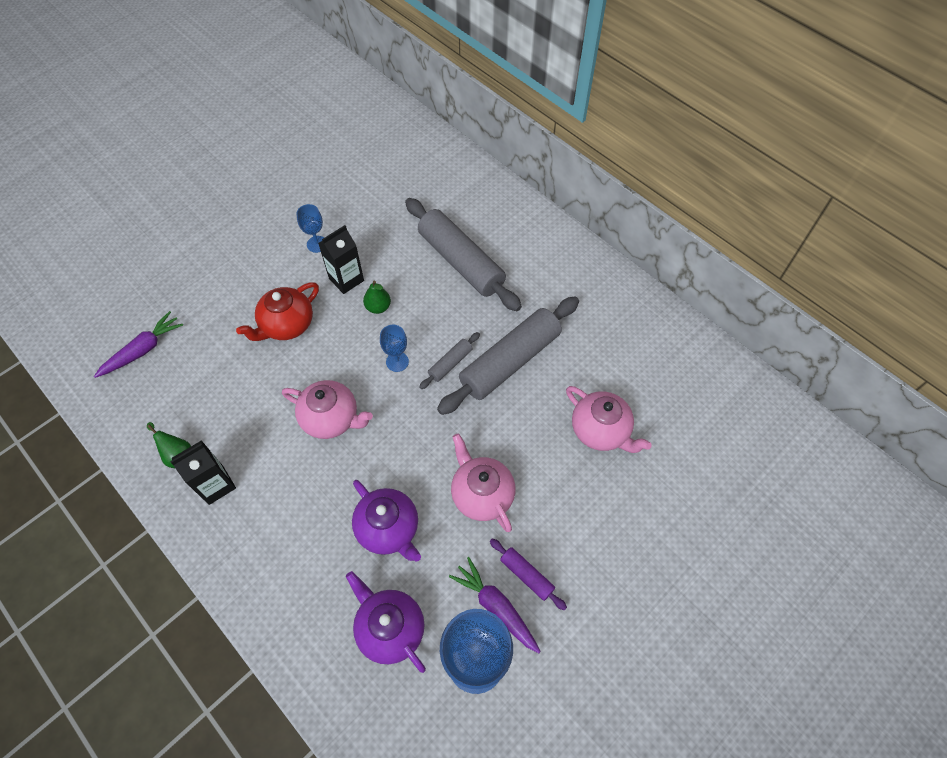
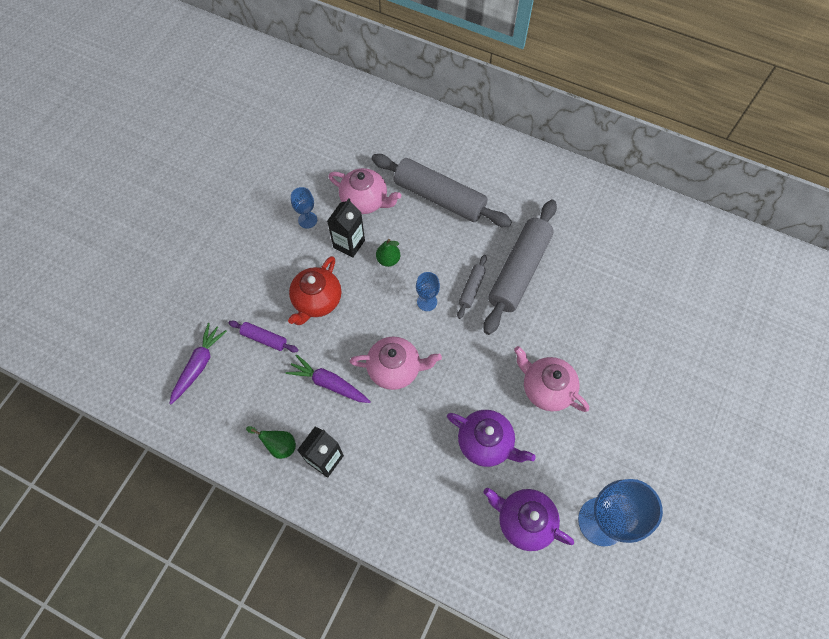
camera: 20 degrees left, 5 degrees up
(496, 607) = (597, 473): purple carrot -> purple carrot (329, 383)
(526, 575) = (609, 440): purple rolling pin -> purple rolling pin (264, 339)
(601, 431) = (615, 304): pink teapot -> pink teapot (365, 201)

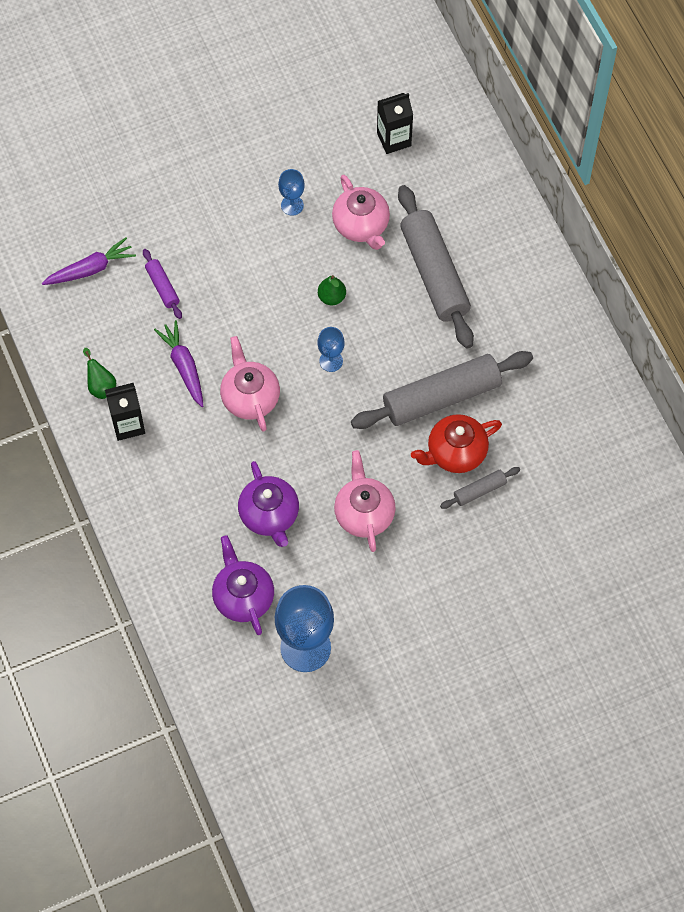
camera: 40 degrees right, 0 degrees up
(317, 301) = (235, 287): red teapot -> red teapot (455, 453)
(349, 244) = (309, 256): black carton -> black carton (394, 139)
(395, 369) = (250, 397): pink teapot -> pink teapot turned 150 degrees counterclockwise
(471, 289) = (382, 380): grey rolling pin -> grey rolling pin (479, 490)

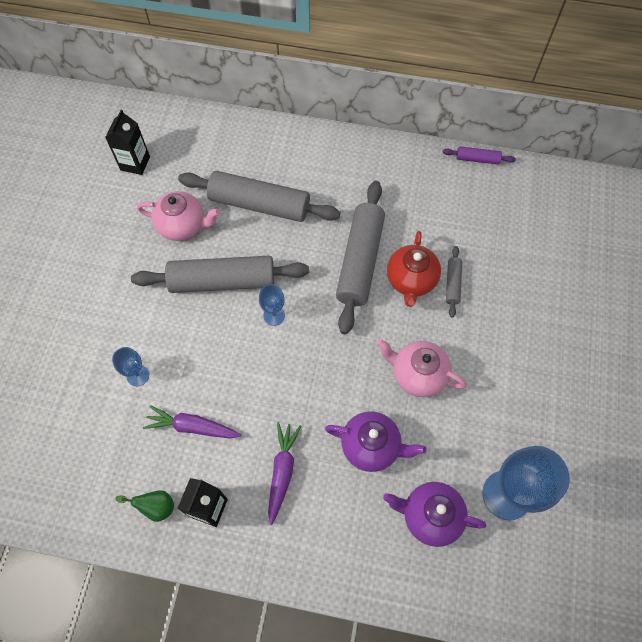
camera: 55 degrees left, 0 degrees up
(90, 269) = (46, 444): purple carrot -> purple carrot (282, 472)
(162, 287) = (111, 397): purple rolling pin -> purple rolling pin (477, 159)
(250, 397) = (259, 393): pink teapot -> none
(292, 205) = (126, 259): blue goblet -> blue goblet (138, 375)
(331, 297) = (222, 281): green pear -> grey rolling pin

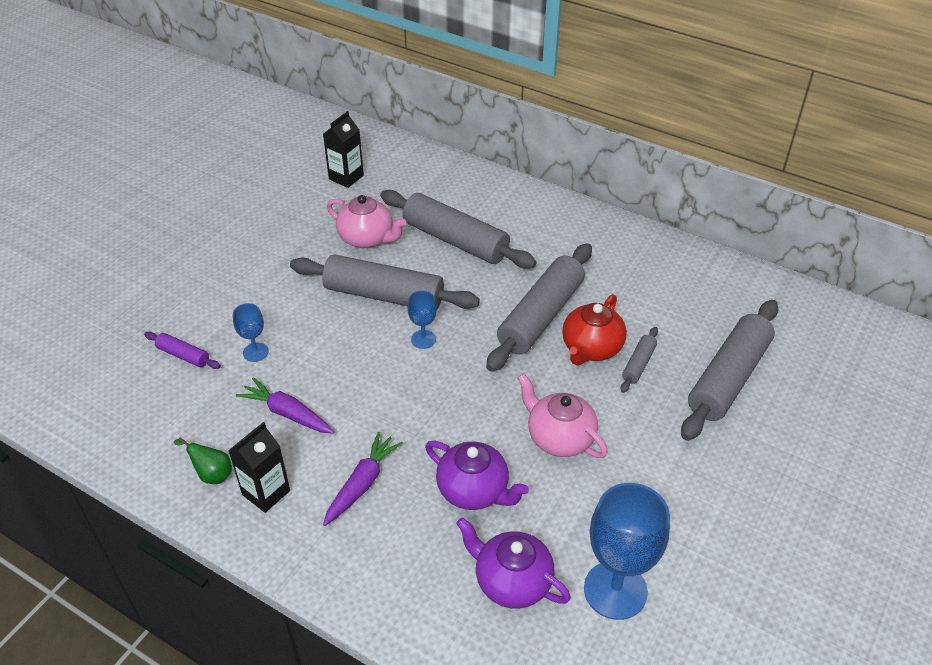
camera: 20 degrees right, 20 degrees down
(477, 159) = (717, 259): purple rolling pin -> purple rolling pin (183, 355)
(523, 275) = (728, 378): none -> grey rolling pin

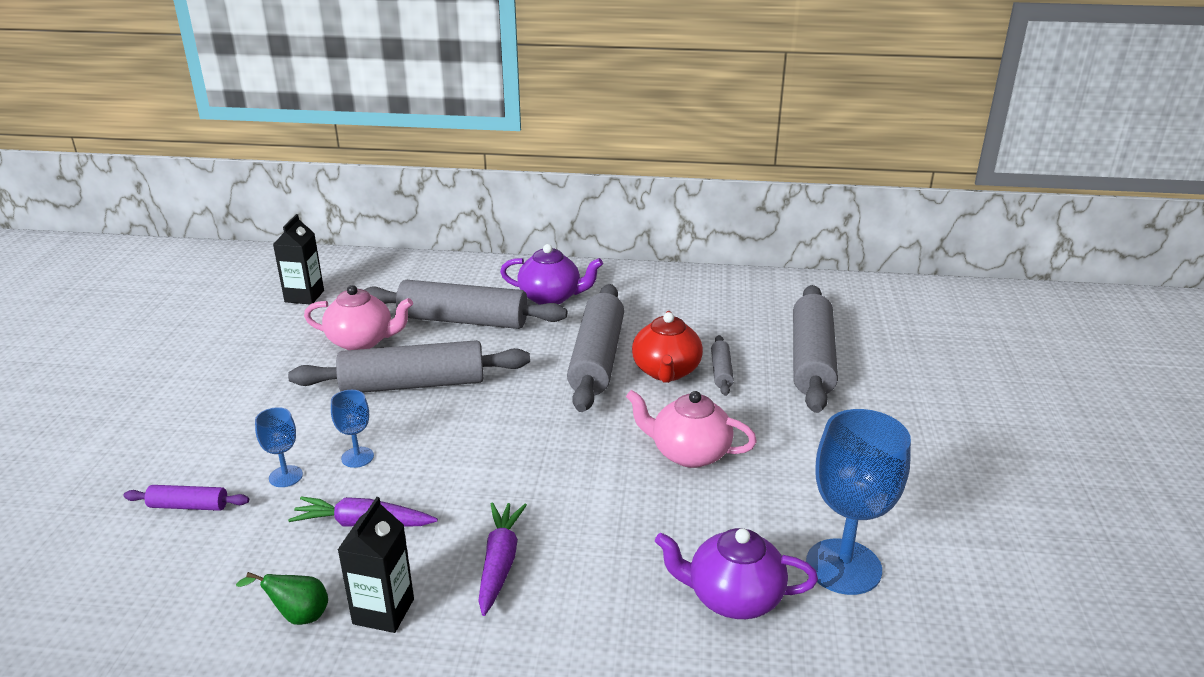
camera: 25 degrees left, 15 degrees down
(423, 339) = (484, 410): blue goblet -> blue goblet (357, 457)
(474, 490) = (633, 527): purple teapot -> purple teapot (551, 297)

